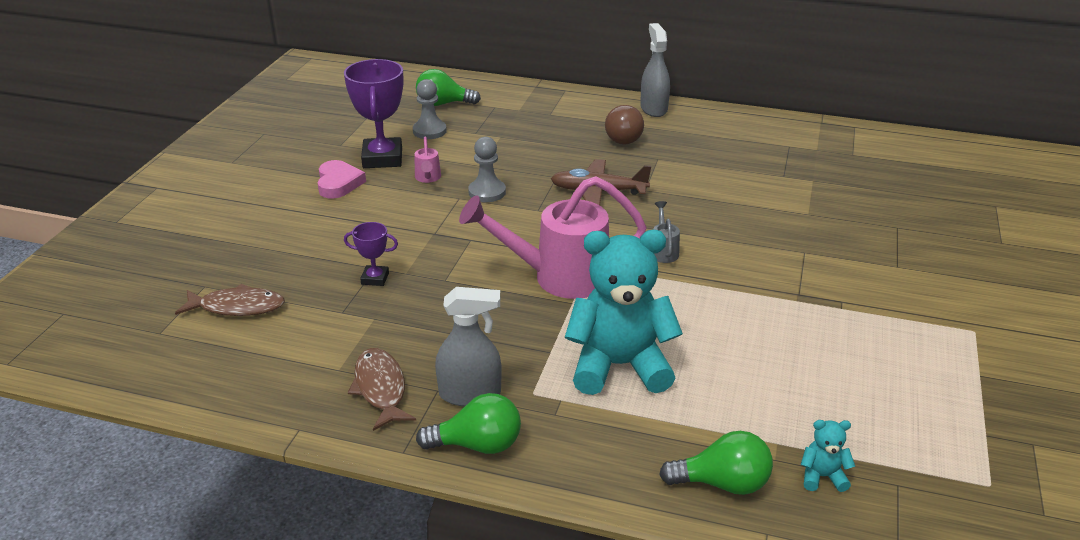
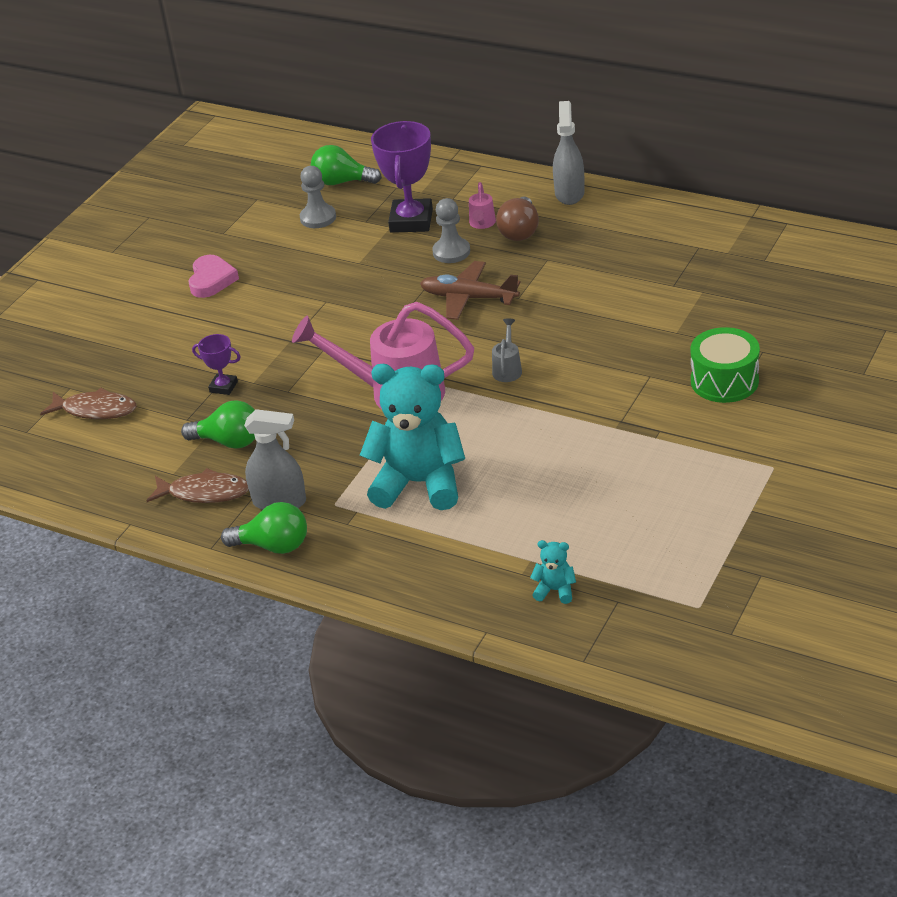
camera: 15 degrees right, 5 degrees up
(380, 389) = (204, 493): brown fish -> brown fish turned 105 degrees clockwise
(382, 158) = (261, 251): purple trophy -> purple trophy (411, 221)
(428, 178) = (301, 277): pink watering can -> pink watering can (482, 224)
(487, 192) = (355, 295): grey pawn -> grey pawn (451, 252)
(722, 483) = (467, 590): green light bulb -> green light bulb (229, 441)
(878, 254) = (724, 381): none -> green drum

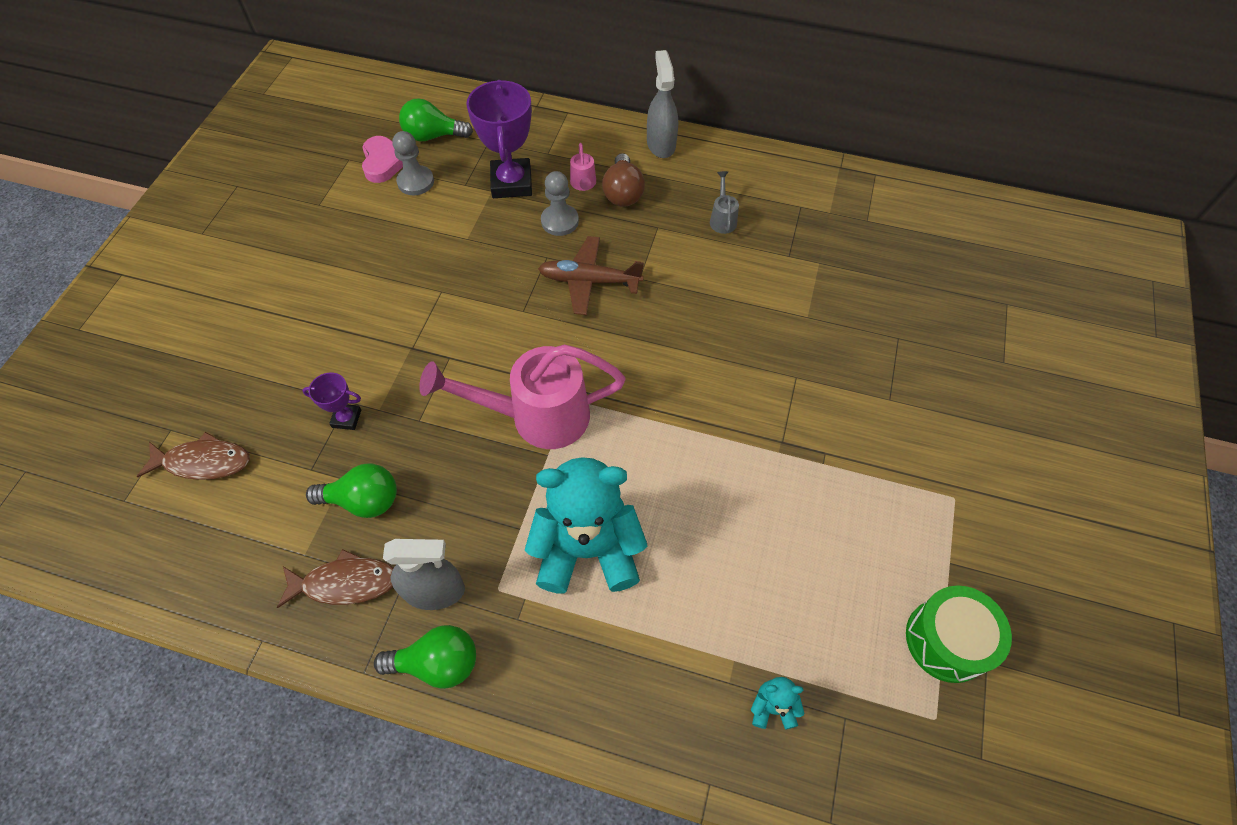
camera: 15 degrees left, 20 degrees up
(211, 280) = (314, 268): pink heart -> pink heart (383, 162)
(507, 369) = (649, 375): grey watering can -> grey watering can (722, 219)
(724, 381) = (872, 380): green drum -> green drum (947, 640)

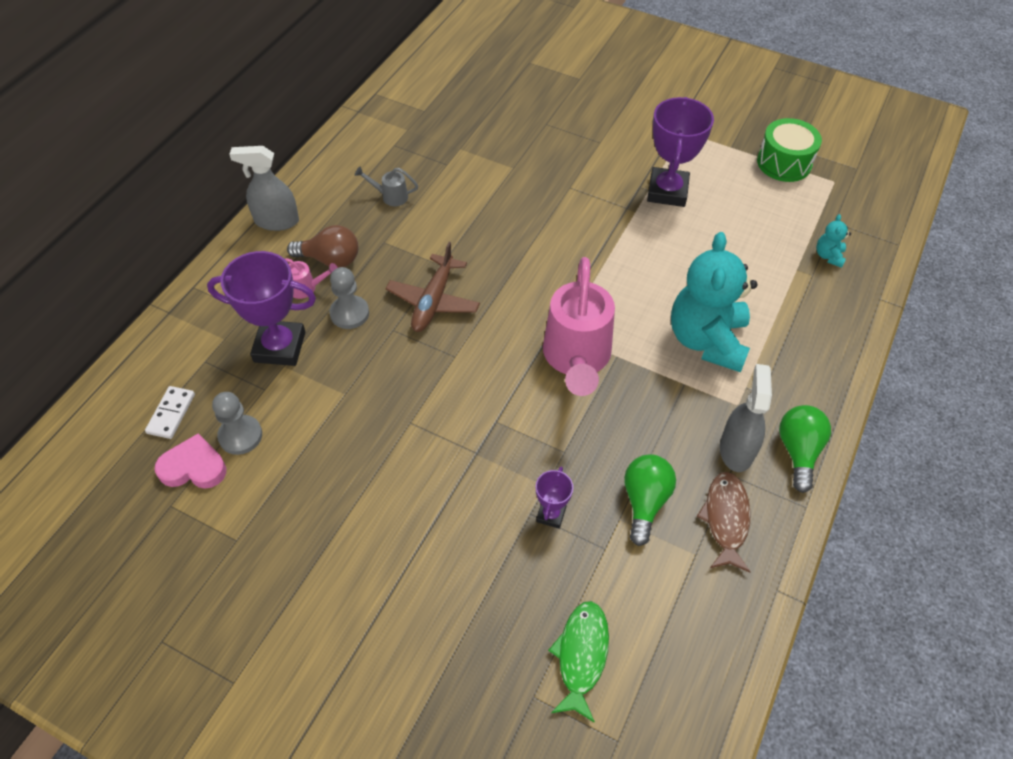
camera: 80 degrees left, 5 degrees down
(203, 462) = (581, 656): brown fish -> green fish
(433, 136) = (171, 414): green light bulb -> white domino
(827, 486) = (667, 191): none -> purple trophy

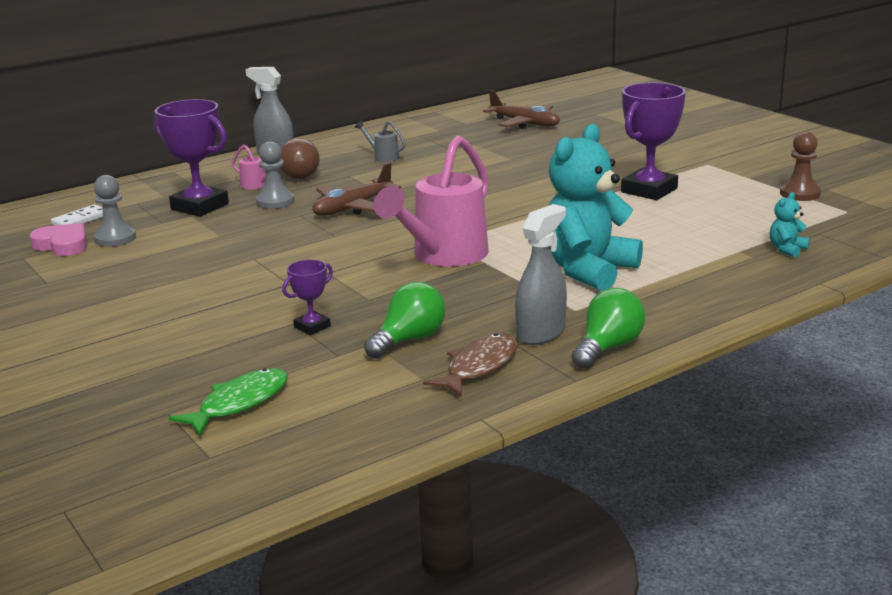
camera: 30 degrees right, 30 degrees down
(479, 97) = (525, 123): none -> brown plane
(784, 163) = (800, 194): green drum -> brown pawn

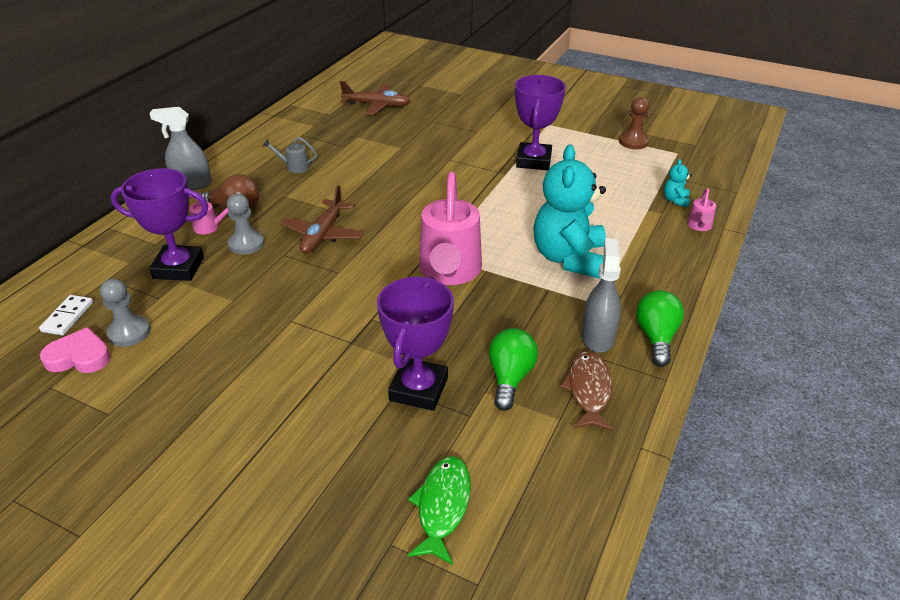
camera: 30 degrees left, 15 degrees up
(312, 327) = (419, 389): purple trophy -> purple trophy, size x1.99
(788, 276) = (699, 226): none -> pink watering can

